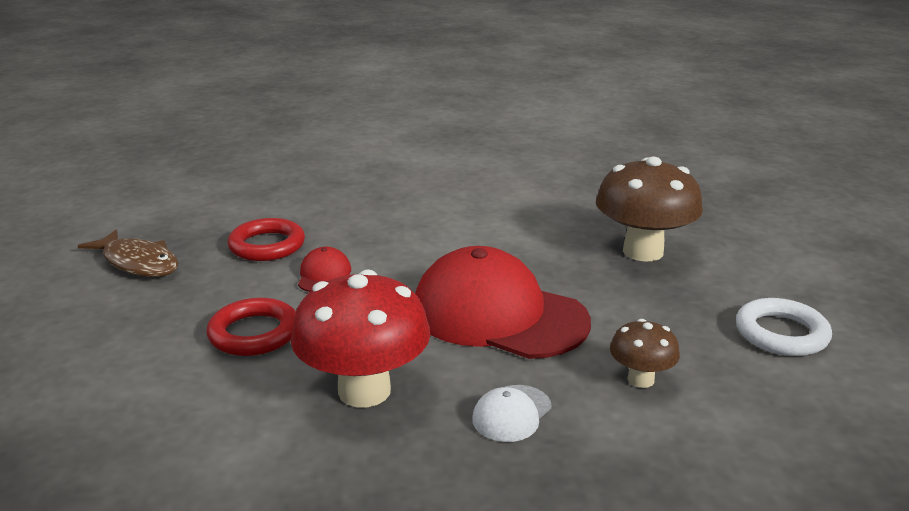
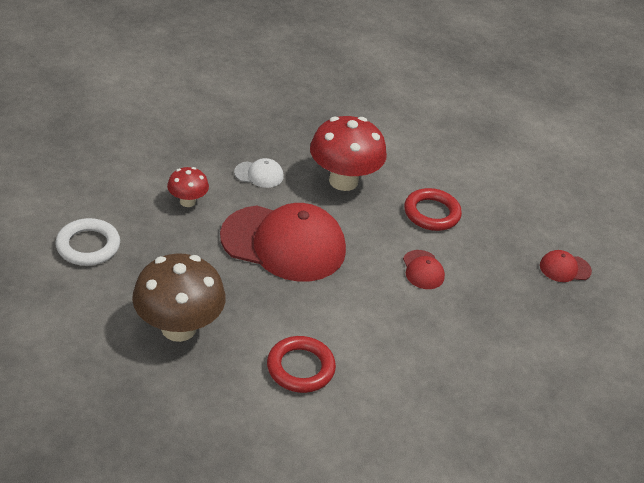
camera: 160 degrees right, 15 degrees up
(137, 263) = (564, 268): brown fish -> red cap
(267, 245) = (489, 299): red ring -> red ring (300, 368)
(512, 413) = (259, 174): white cap -> white cap turned 75 degrees clockwise
(640, 379) = (187, 201): brown mushroom -> red mushroom

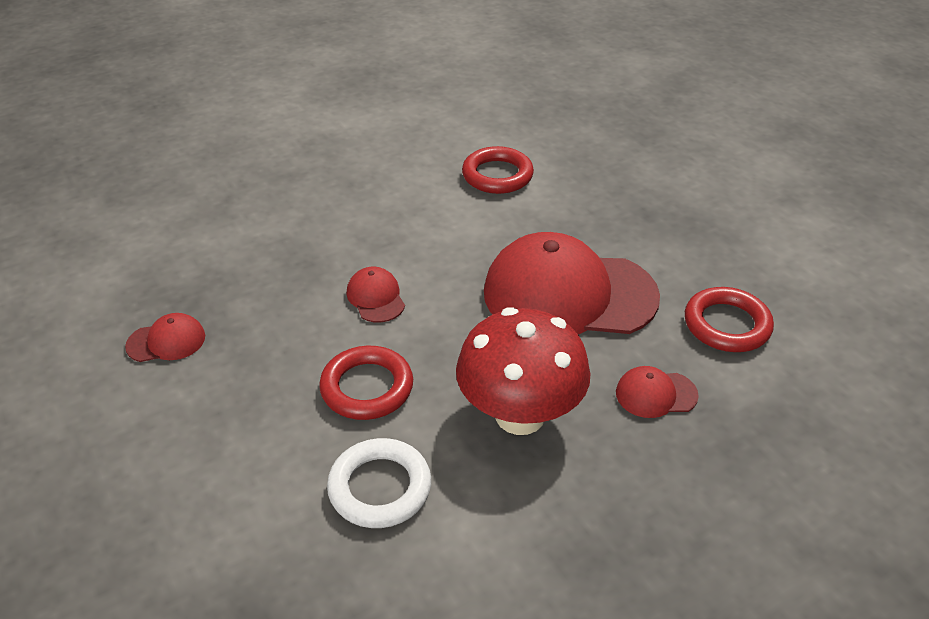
camera: 175 degrees right, 0 degrees up
(88, 246) = (795, 243): white ring -> white ring (380, 487)
(178, 328) = (636, 186): brown mushroom -> none
(187, 201) = (726, 325): red mushroom -> red ring
(259, 174) = (656, 394): white cap -> red cap

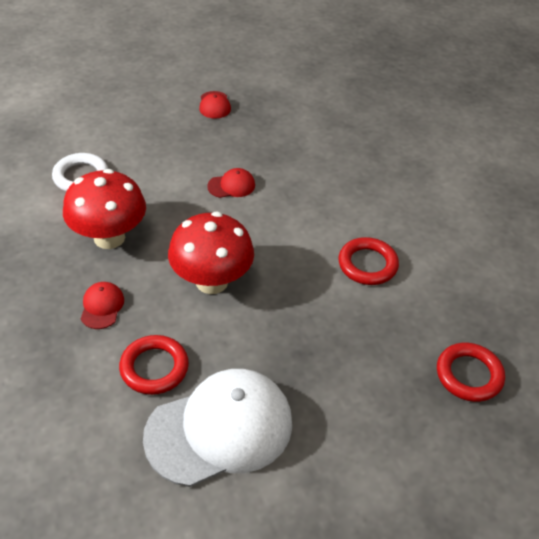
camera: 95 degrees right, 5 degrees up
(367, 387) = (154, 177): red ring -> red ring (469, 375)
(569, 294) = (211, 281): red cap -> red mushroom
(775, 262) = (220, 429): none -> white cap

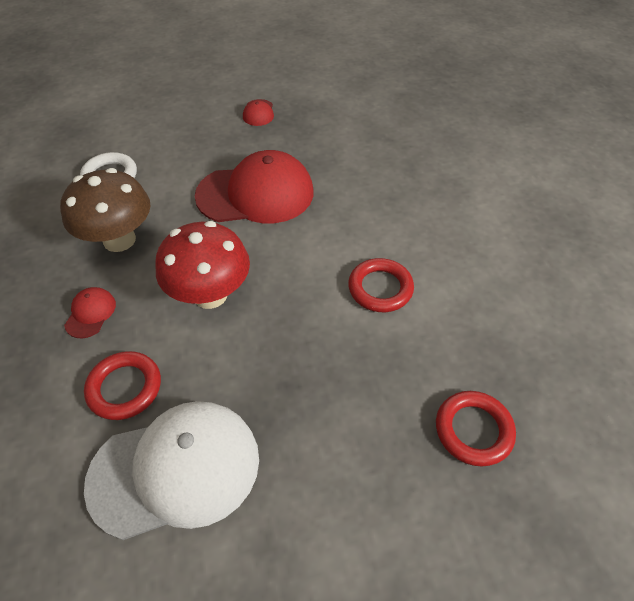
camera: 10 degrees right, 5 degrees up
(109, 237) = (119, 240): red mushroom -> brown mushroom
(231, 186) = (256, 194): red cap -> red cap, size x2.40

